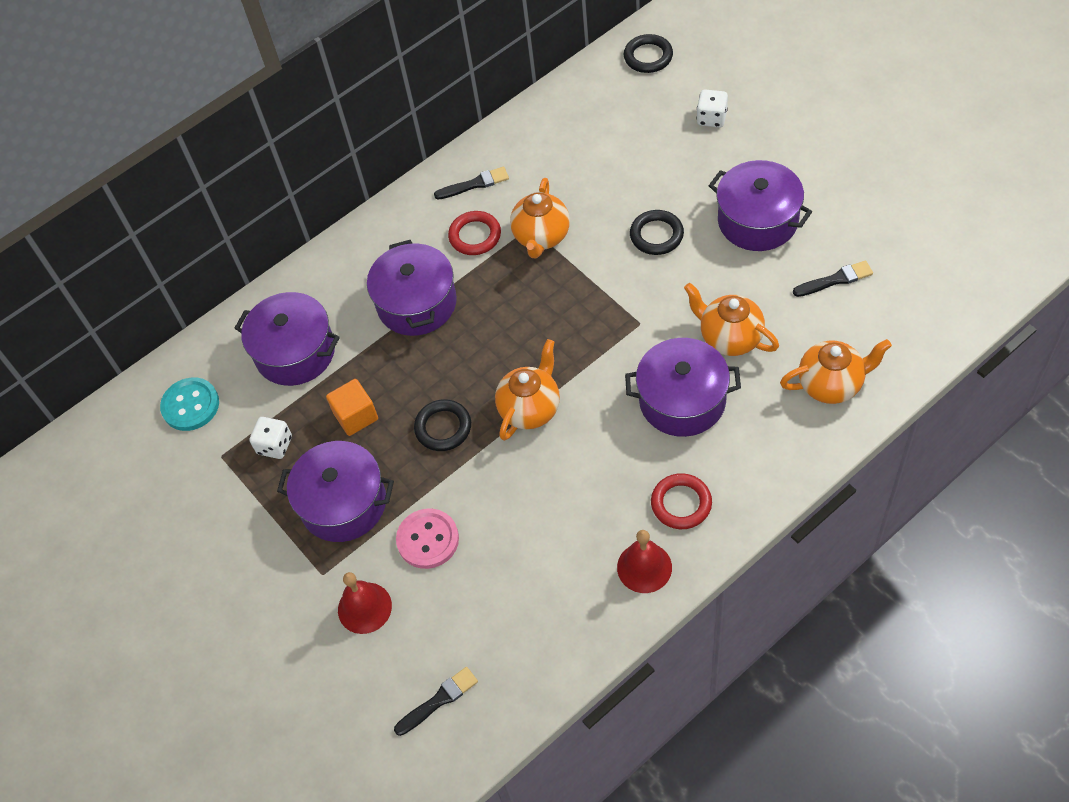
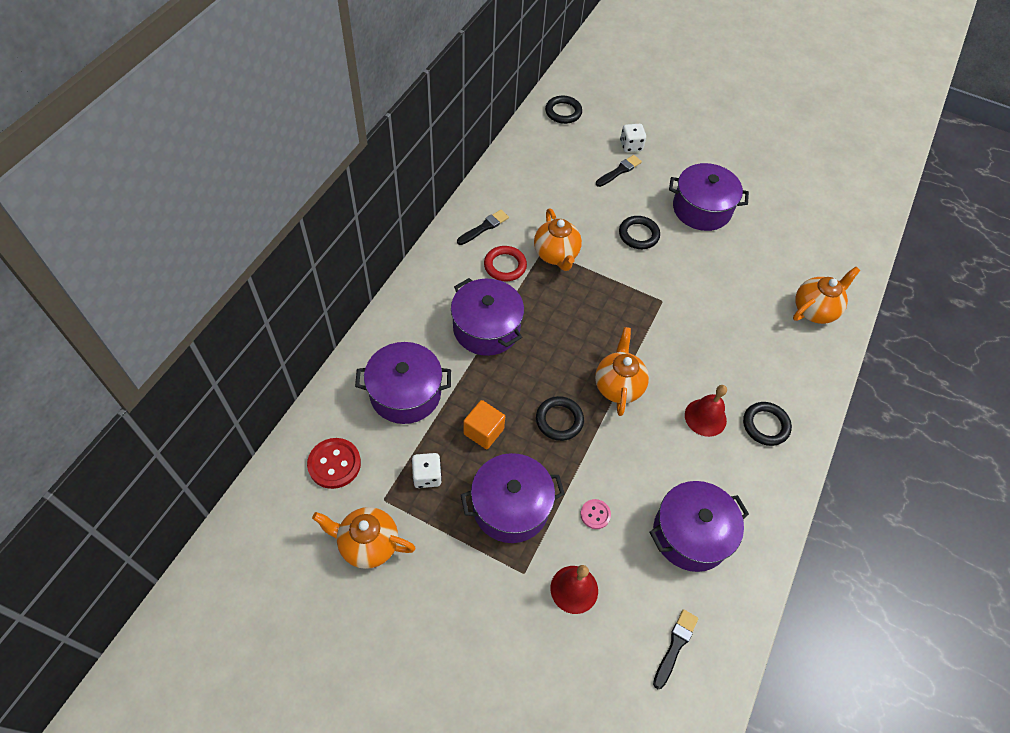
camera: 35 degrees left, 0 degrees up
(190, 405) = (334, 464): turquoise button -> red button
(428, 540) = (595, 514): pink button -> pink button, size x0.57
(644, 567) = (767, 482): red bell -> red bell (705, 417)
(681, 503) = (765, 425): red ring -> black ring
(682, 400) = (723, 349): purple pot -> purple pot (690, 534)
(729, 338) = (729, 295): orange teapot -> orange teapot (368, 544)
(835, 280) = (775, 237): black brush -> black brush (619, 171)

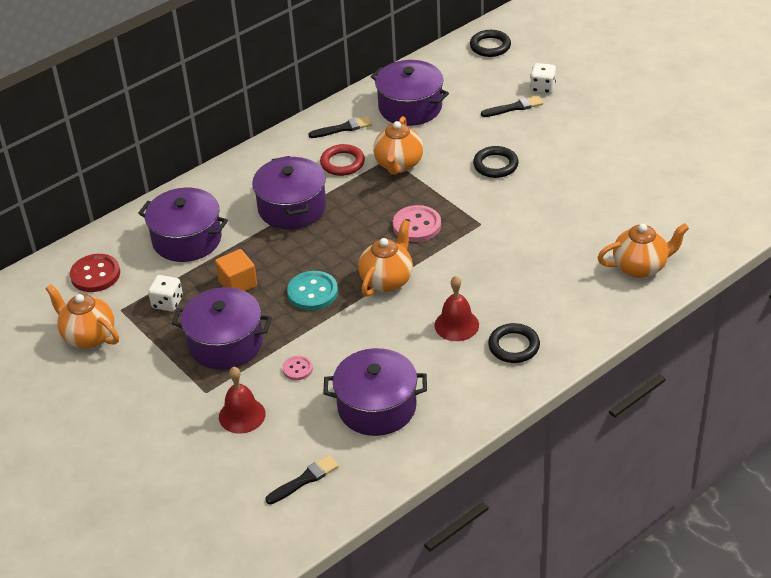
camera: 30 degrees right, 15 degrees down
(559, 420) = (312, 292): black ring -> turquoise button
(609, 317) = (416, 225): none -> pink button
(701, 209) = (580, 156): purple pot -> purple pot (410, 107)

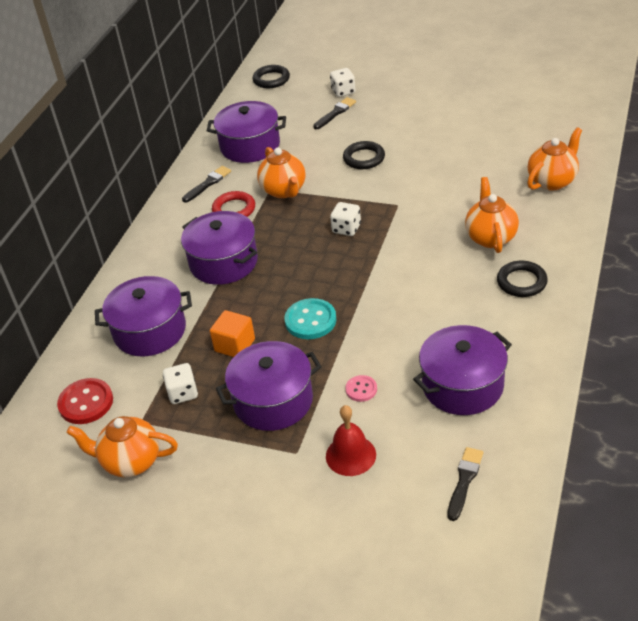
camera: 30 degrees left, 0 degrees up
(387, 280) = (365, 281): orange teapot -> orange teapot (490, 237)
(416, 225) = (346, 228): pink button -> white dice
(456, 325) = (459, 288): red bell -> none

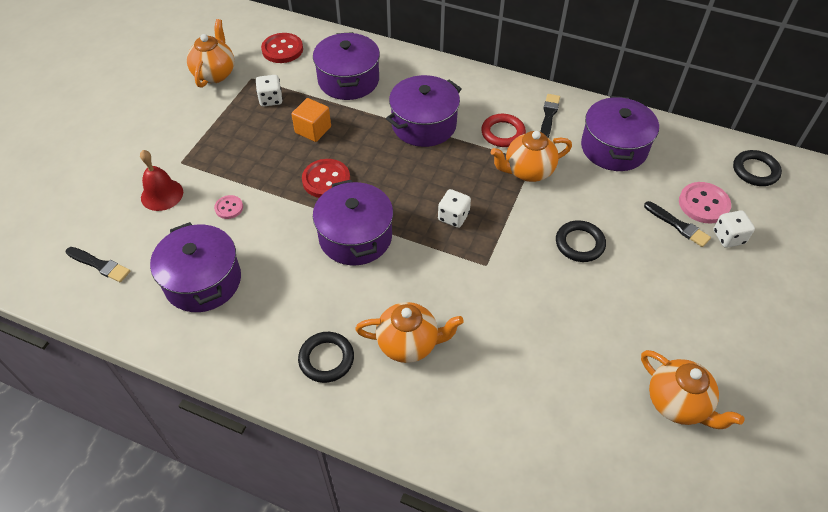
camera: 90 degrees right, 10 degrees up
(208, 184) = (549, 115): black brush -> black brush turned 120 degrees counterclockwise
(273, 401) = (240, 151): purple pot -> purple pot (355, 237)
(310, 102) = (703, 204): none -> pink button
(310, 320) = (326, 180): turquoise button -> red button
(552, 181) = (506, 435): orange teapot -> orange teapot (677, 403)

